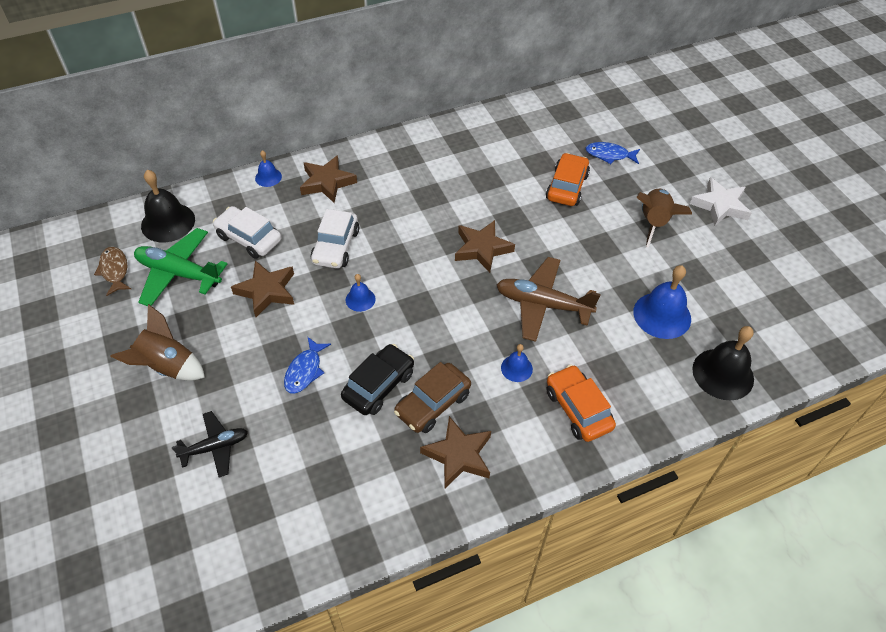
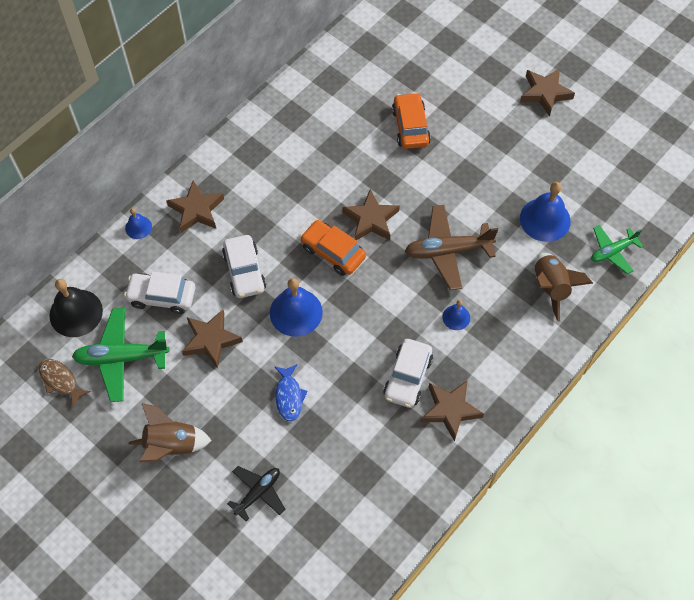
camera: 25 degrees left, 10 degrees up
(360, 299) = (296, 312): blue bell -> blue bell, size x1.90
(379, 385) = (356, 381): black car -> none
(433, 404) = (407, 377): brown car -> white car
(578, 409) = (520, 331): orange car -> orange car (333, 252)
(609, 155) = (430, 78): blue fish -> none
(654, 222) = (499, 133): brown rocket -> brown rocket (550, 287)
(720, 205) = (545, 93): white star -> brown star
(723, 374) = (612, 251): black bell -> green plane

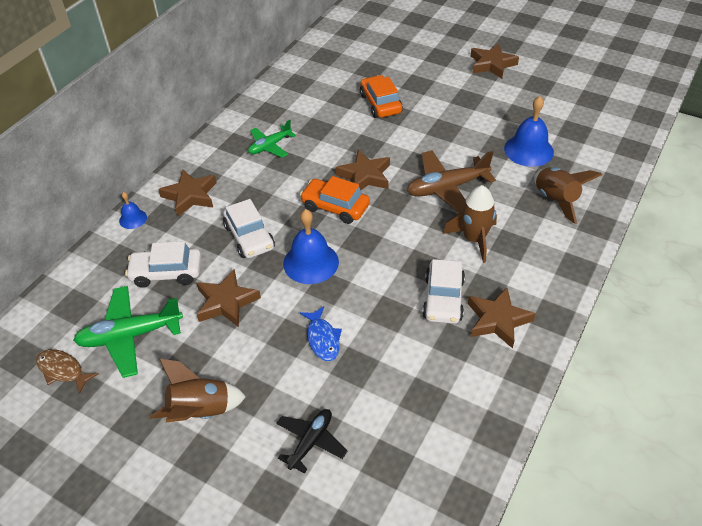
camera: 10 degrees left, 15 degrees down
(76, 313) = (74, 303): black bell -> none
(456, 317) = (474, 239): blue bell -> brown rocket
(612, 251) = (601, 163): green plane -> green plane (270, 146)

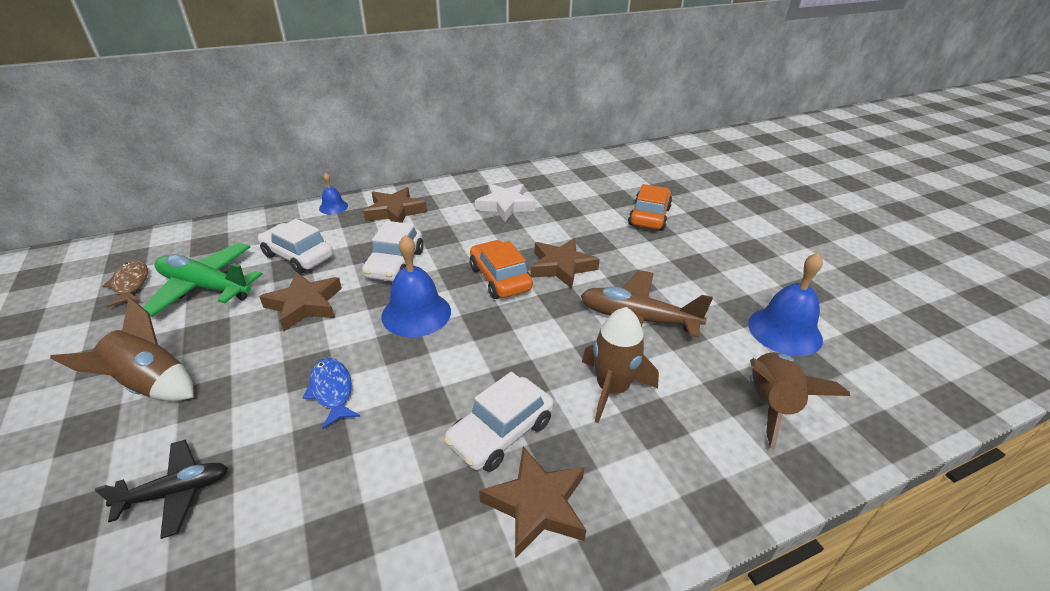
camera: 35 degrees right, 10 degrees down
(270, 146) = (505, 205): green plane -> white star
(322, 339) = (332, 391): blue fish -> blue fish turned 135 degrees clockwise
(492, 64) = (816, 232): brown star -> none

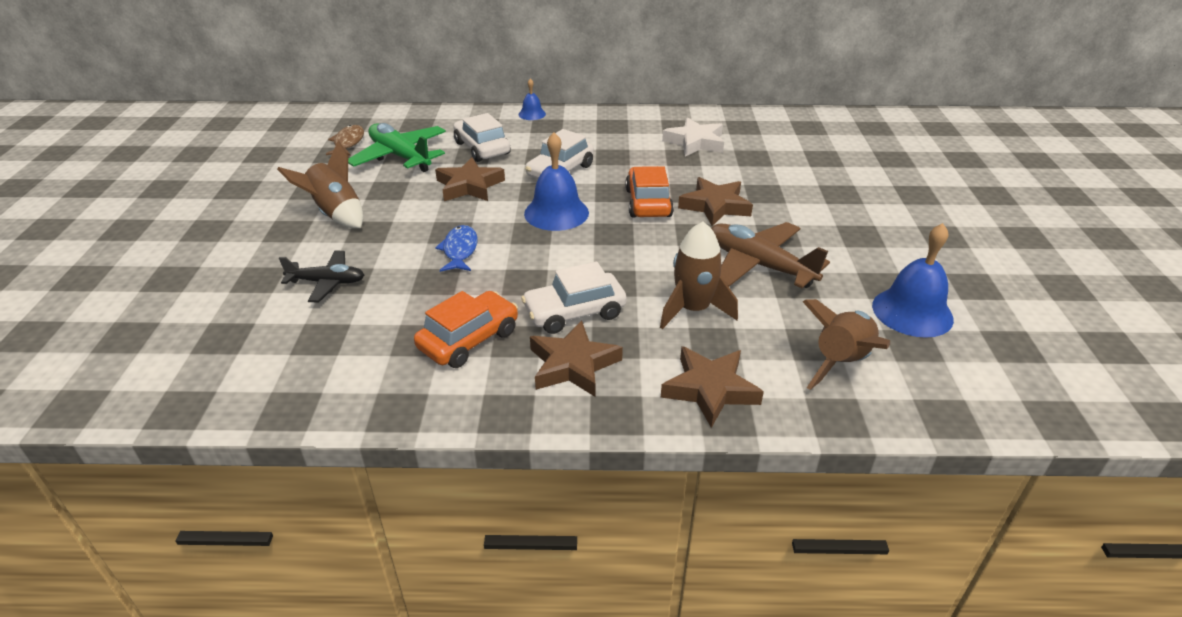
camera: 25 degrees right, 0 degrees up
(395, 211) = (585, 128): brown star -> brown star (710, 389)
(649, 216) = (845, 181): orange car -> orange car (469, 340)

